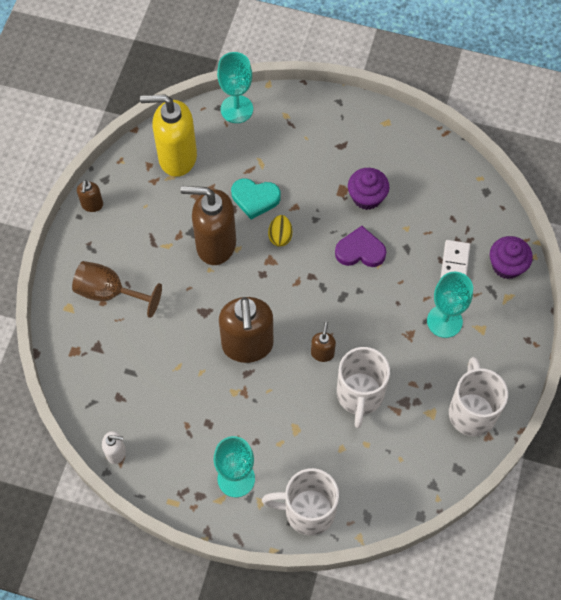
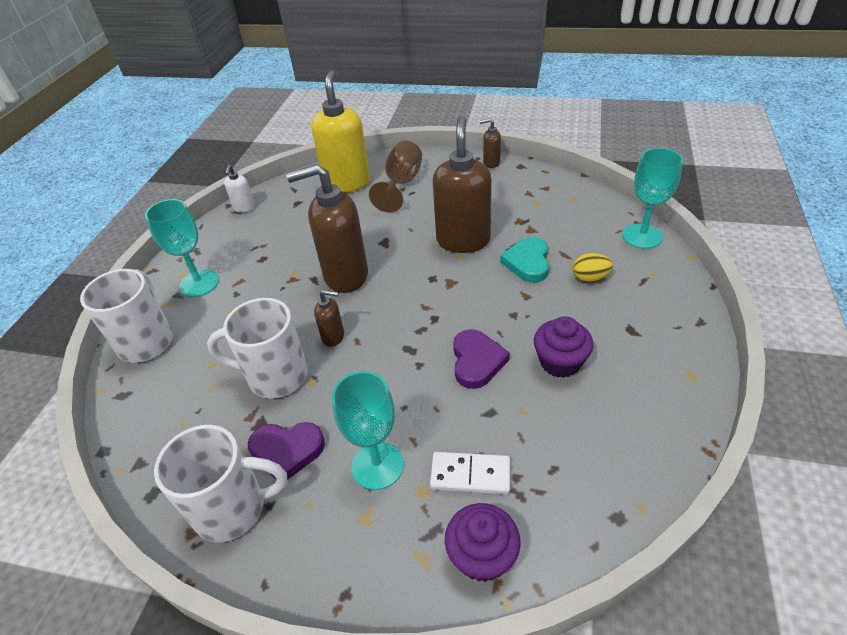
camera: 90 degrees right, 20 degrees down
(177, 157) = (561, 203): yellow soap dispenser -> yellow soap dispenser (347, 182)
(280, 236) = (483, 287): yellow egg -> yellow egg (590, 278)
(429, 381) = (287, 451): none -> purple heart

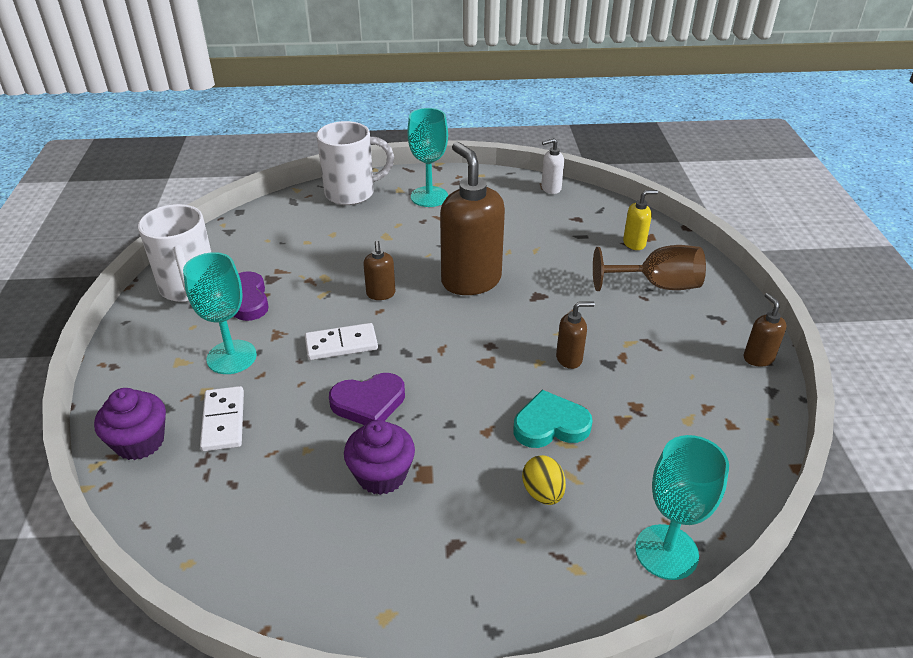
camera: 70 degrees right, 5 degrees down
(275, 376) = (325, 272): white mug -> none
(347, 182) = (634, 243): yellow soap dispenser -> yellow soap dispenser, size x0.46
(393, 373) = (341, 344): none -> white domino
(463, 240) = (569, 359): brown soap dispenser -> brown soap dispenser, size x0.46

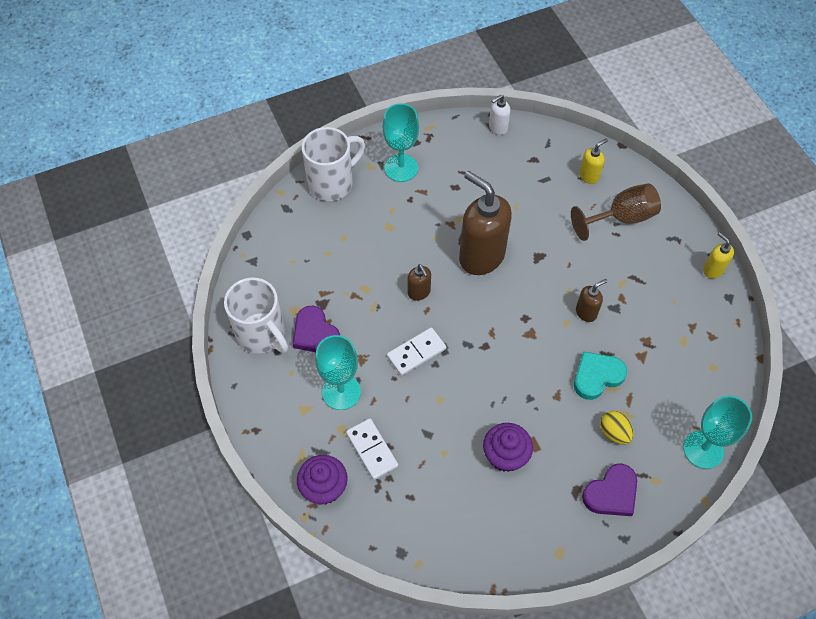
camera: 20 degrees left, 20 degrees up
(368, 403) = (465, 399): purple heart -> purple heart (611, 493)
(758, 358) = (713, 270): brown soap dispenser -> yellow soap dispenser

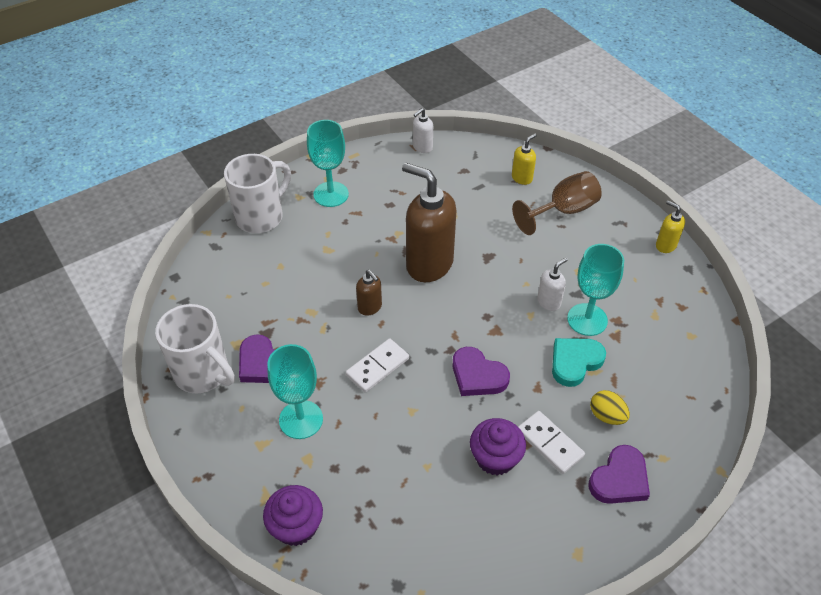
camera: 10 degrees left, 10 degrees down
(372, 450) = (345, 475): white domino -> white domino (550, 443)
(505, 375) = (477, 375): none -> purple heart
(586, 312) = (549, 302): brown soap dispenser -> white soap dispenser
(703, 449) = (704, 418): turquoise goblet -> turquoise goblet (587, 319)

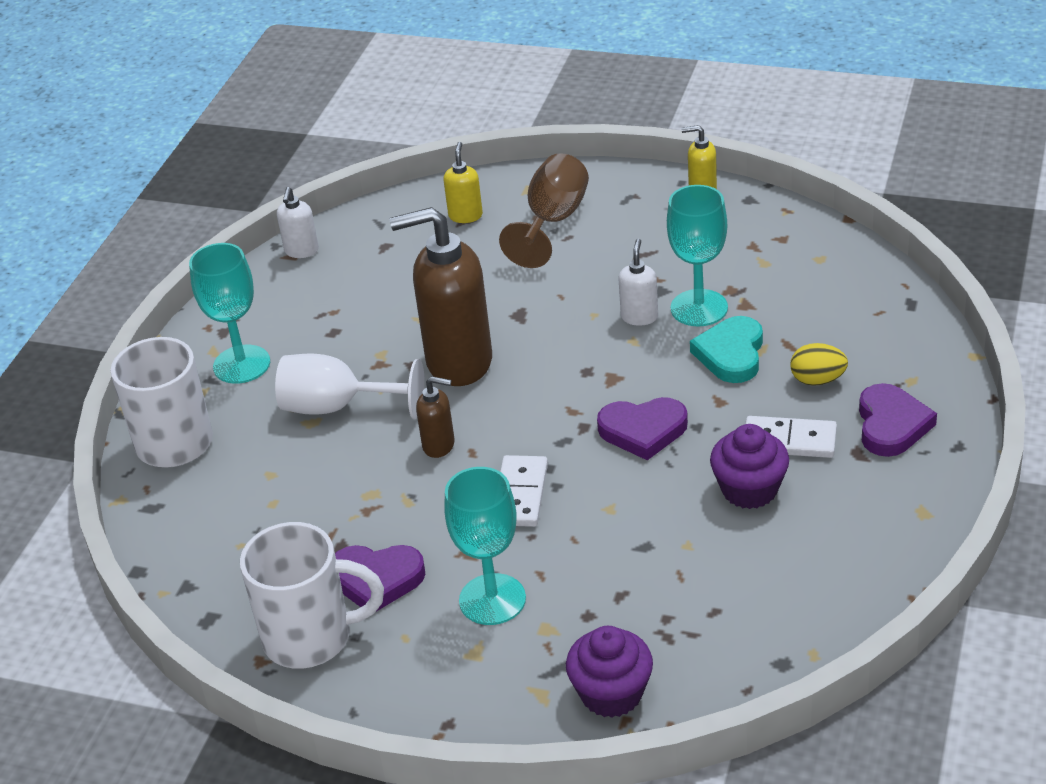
camera: 35 degrees left, 10 degrees down
(347, 250) = (337, 407): none -> white goblet

